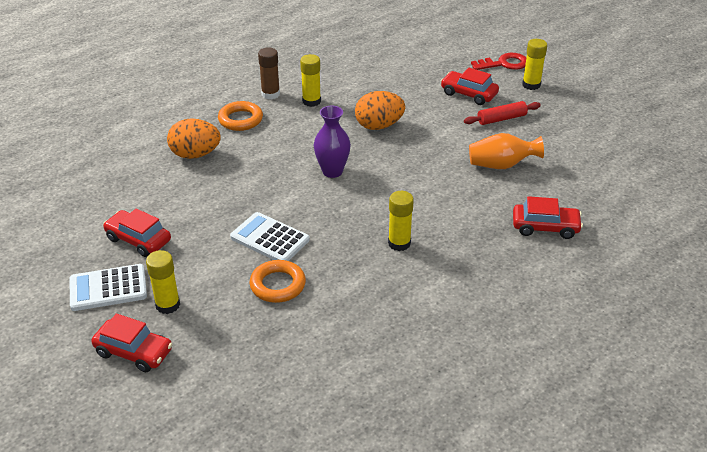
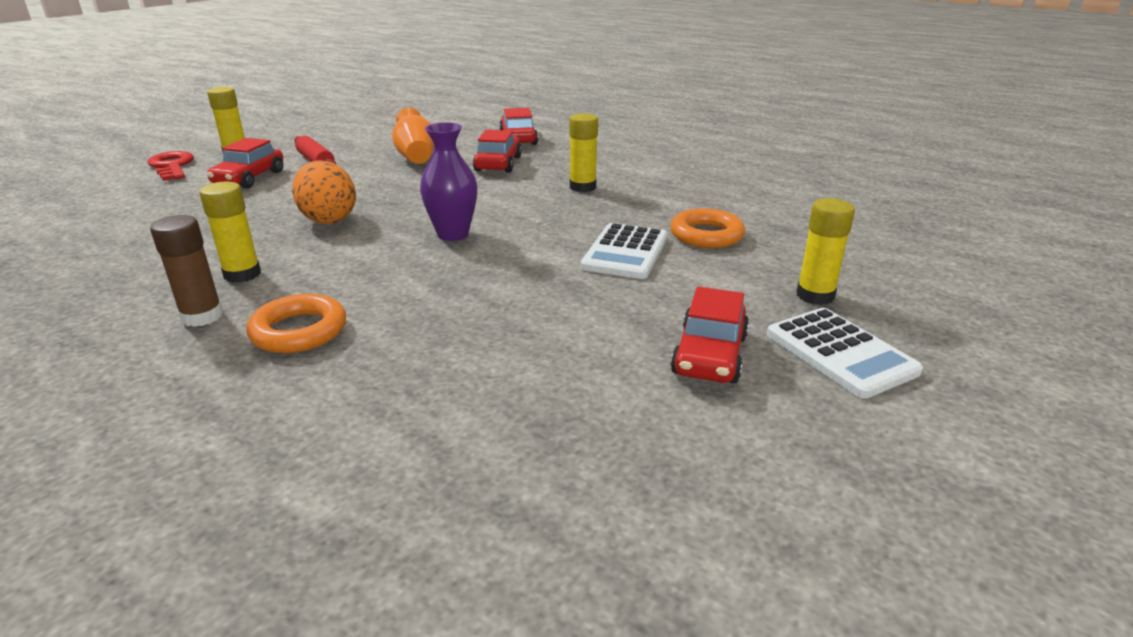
camera: 105 degrees left, 10 degrees down
(134, 352) = (917, 300): red car -> red car (498, 164)
(195, 154) = (430, 355): orange egg -> none

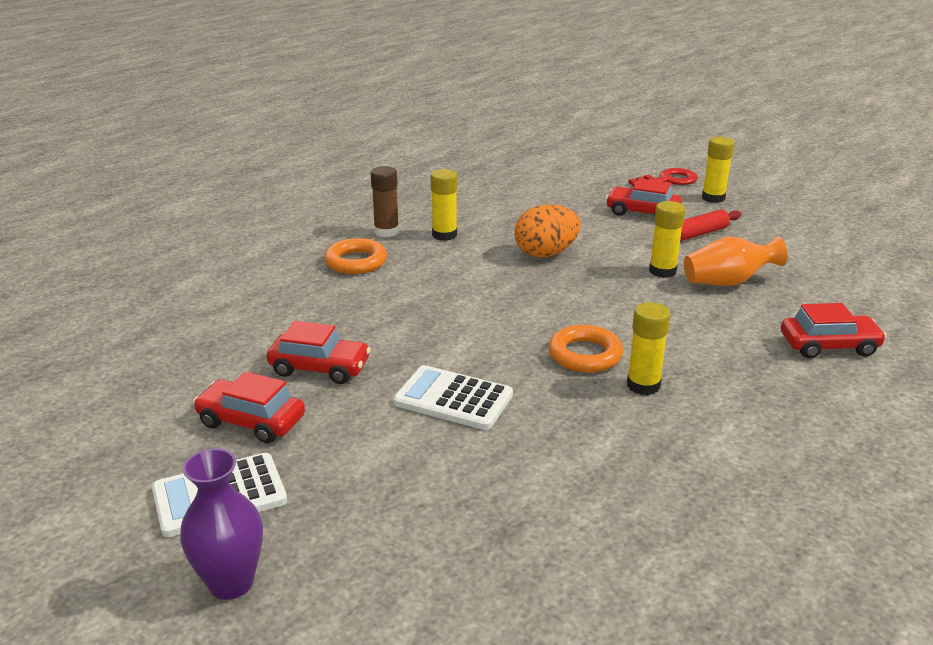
camera: 95 degrees right, 0 degrees up
(453, 234) = (507, 308): purple vase -> purple vase (231, 583)
(498, 164) = (717, 331): red car -> red car (320, 368)
(706, 235) = (490, 460): orange ring -> orange ring (585, 355)
(815, 295) = (325, 509): yellow glue stick -> yellow glue stick (662, 271)

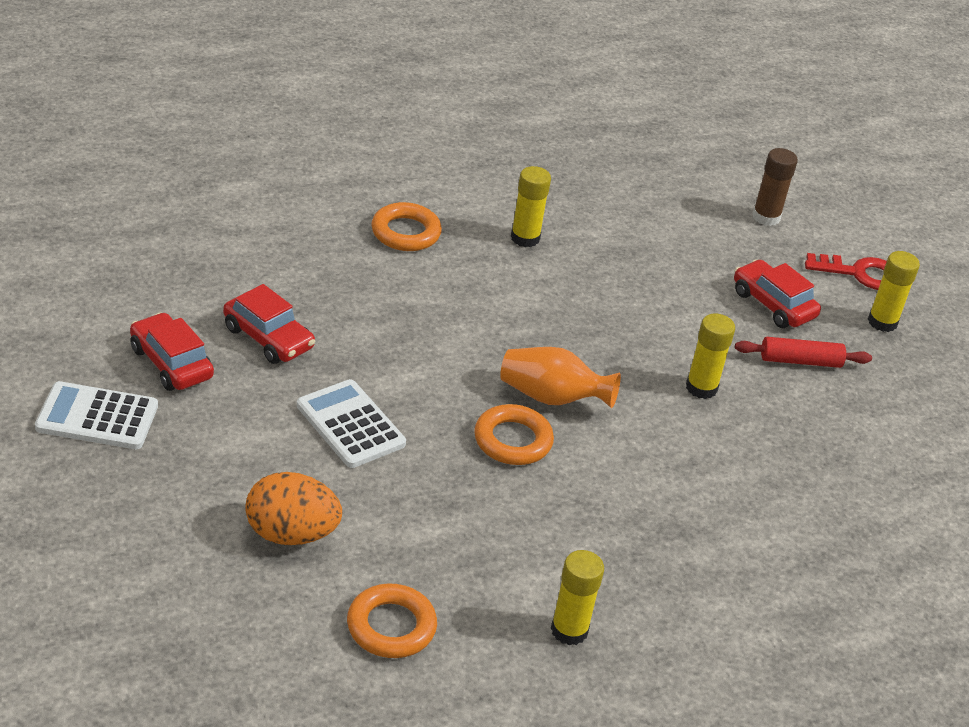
camera: 25 degrees right, 10 degrees up
(231, 583) = (53, 490): purple vase -> none
(386, 231) = (471, 207): brown glue stick -> brown glue stick (766, 217)
(546, 253) = (604, 309): orange egg -> orange egg (291, 534)
(643, 385) = (530, 497): yellow glue stick -> yellow glue stick (569, 630)
(662, 536) = (391, 626): none -> orange ring
(728, 282) = (755, 433): orange vase -> orange vase (552, 397)
(828, 346) = (763, 550): red car -> none

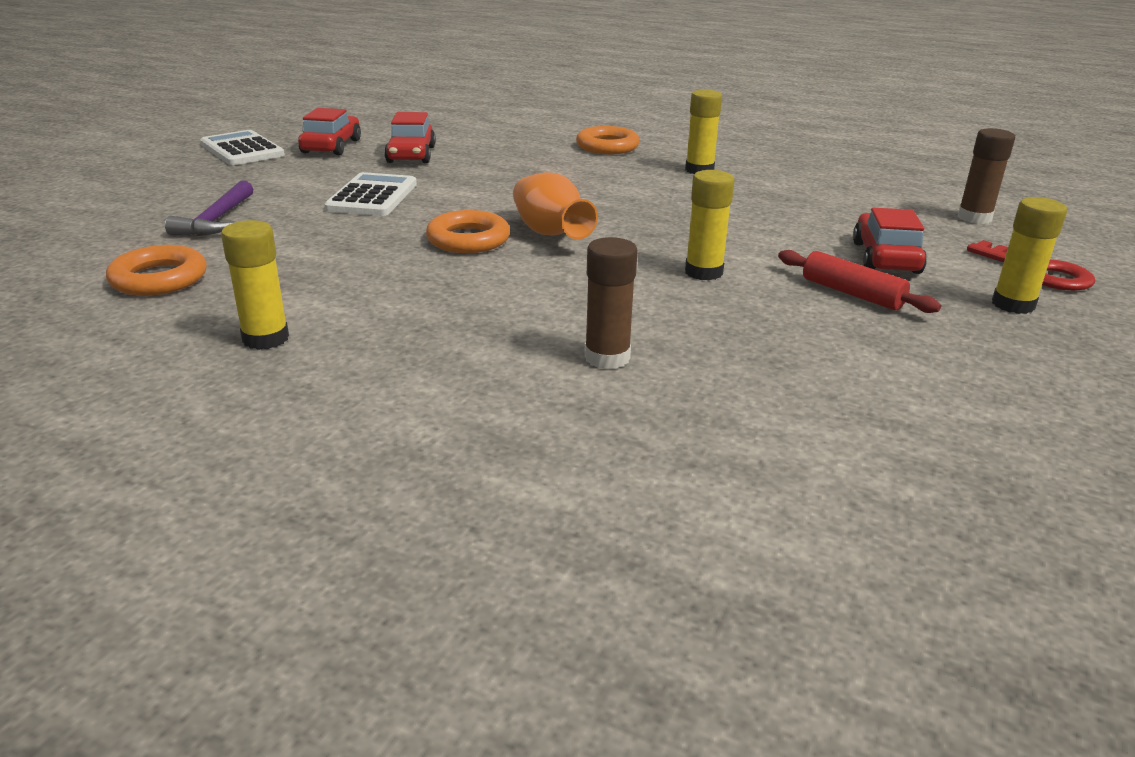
camera: 50 degrees right, 10 degrees down
(291, 534) = (216, 220): orange egg -> purple hammer
(764, 513) = (607, 357): none -> brown glue stick

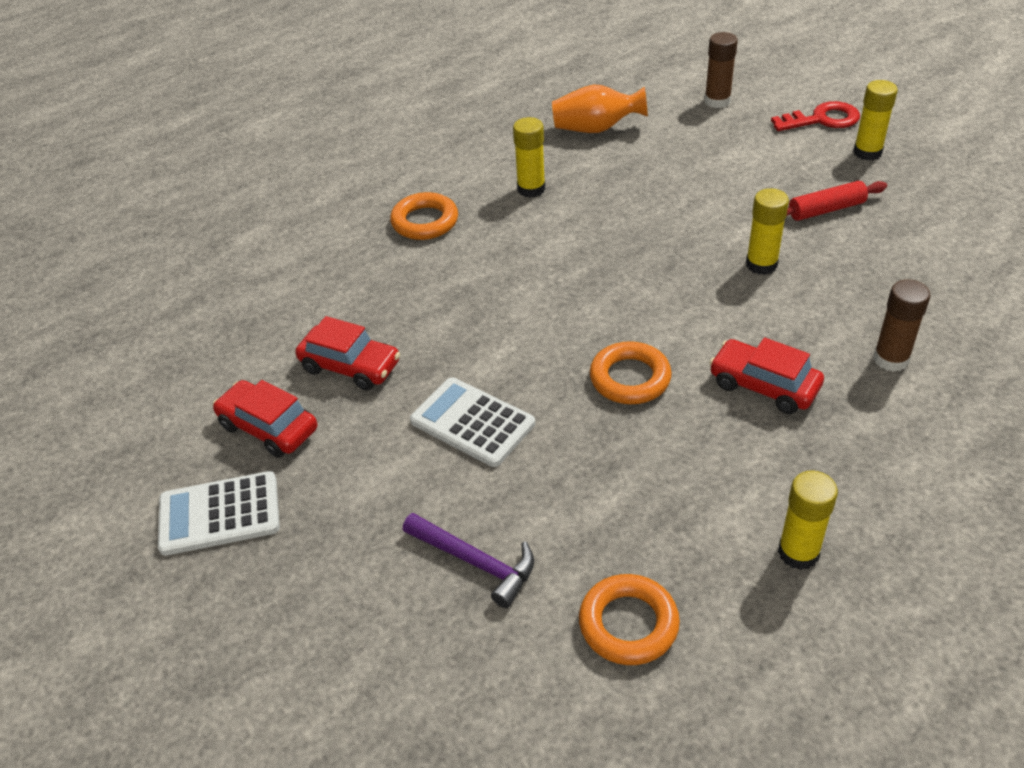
camera: 60 degrees left, 15 degrees up
(550, 233) = (640, 323): orange vase -> orange vase (596, 129)
(885, 257) = (771, 170): red car -> red car (764, 386)

